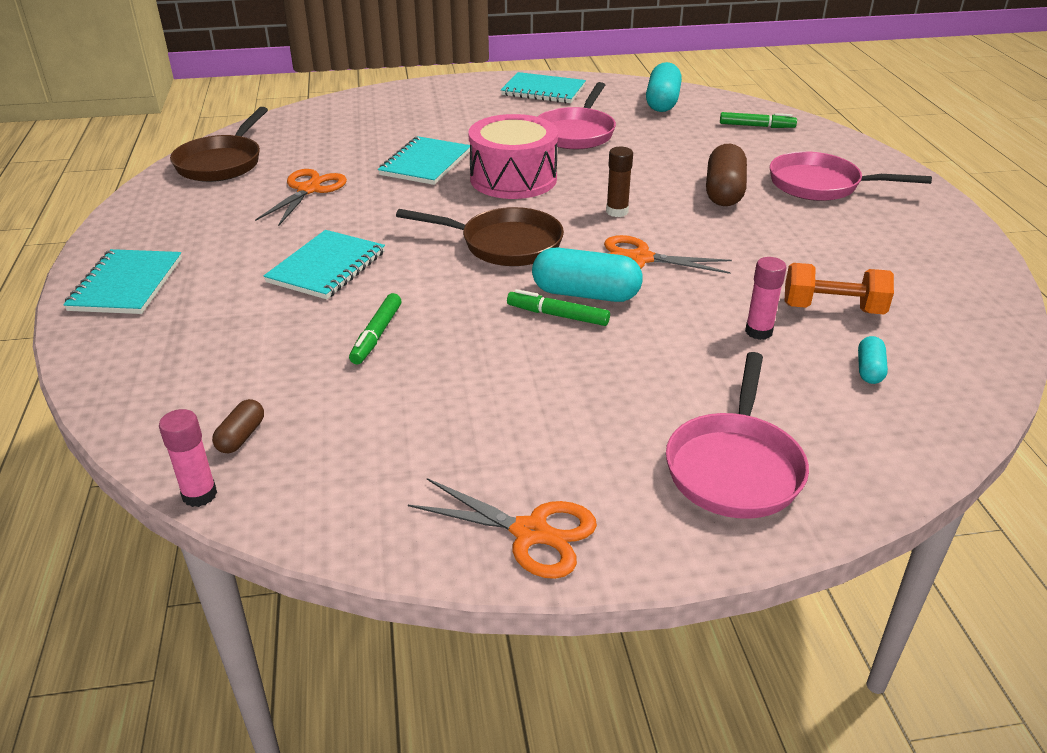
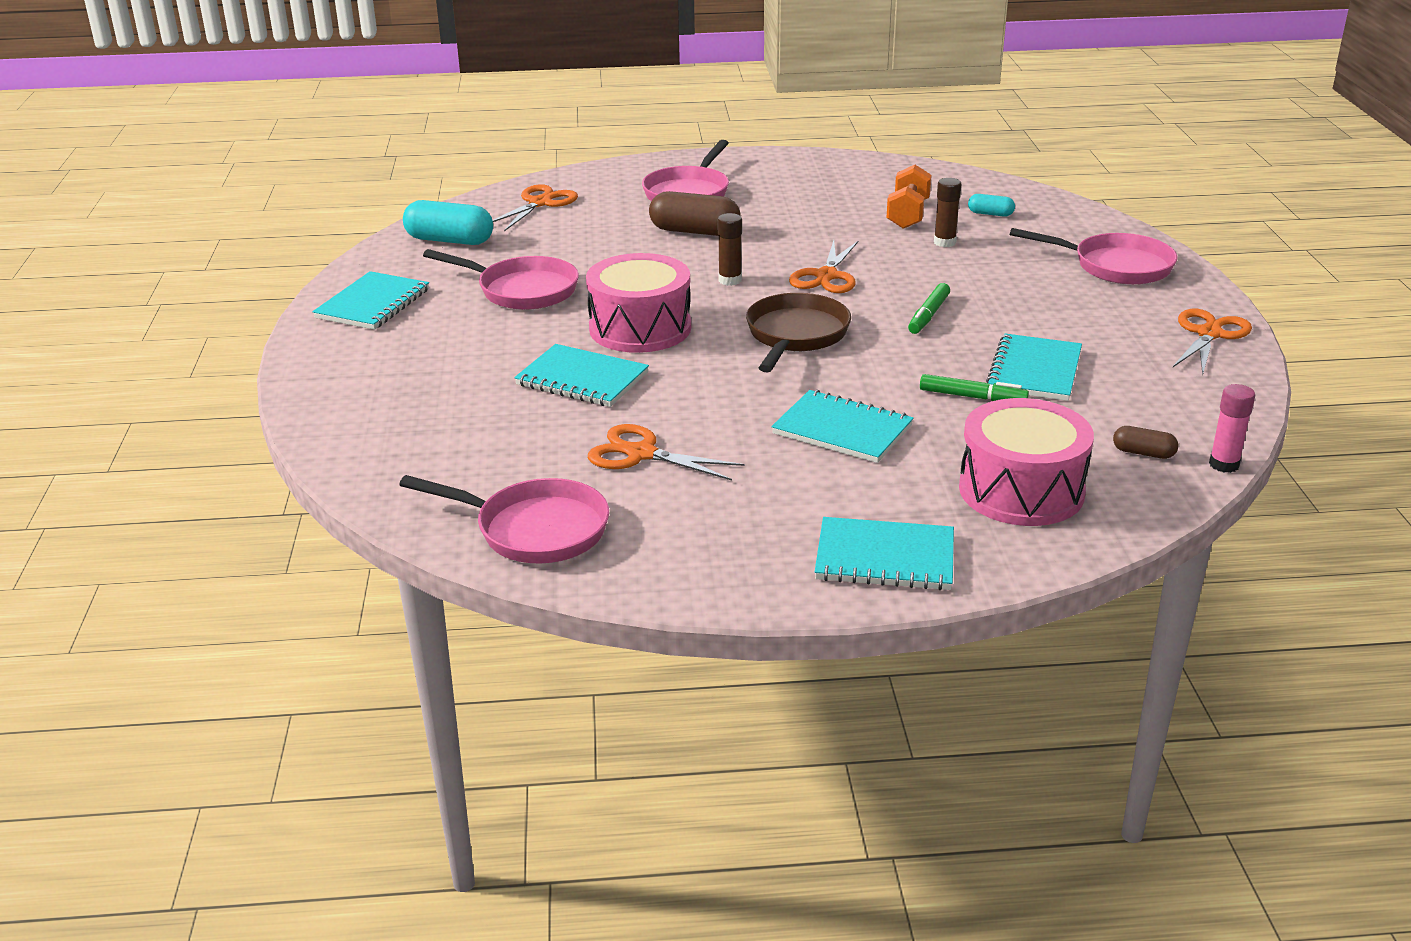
camera: 85 degrees left, 5 degrees down
(198, 354) = (1021, 490): none -> pink drum
(222, 163) = (534, 530): brown pan -> pink pan
(430, 377) = (1034, 370): none -> turquoise notebook
(586, 294) = (891, 302): turquoise capsule -> none
(756, 126) = (540, 203): green marker -> orange scissors
(758, 332) = (944, 242): pink glue stick -> brown glue stick

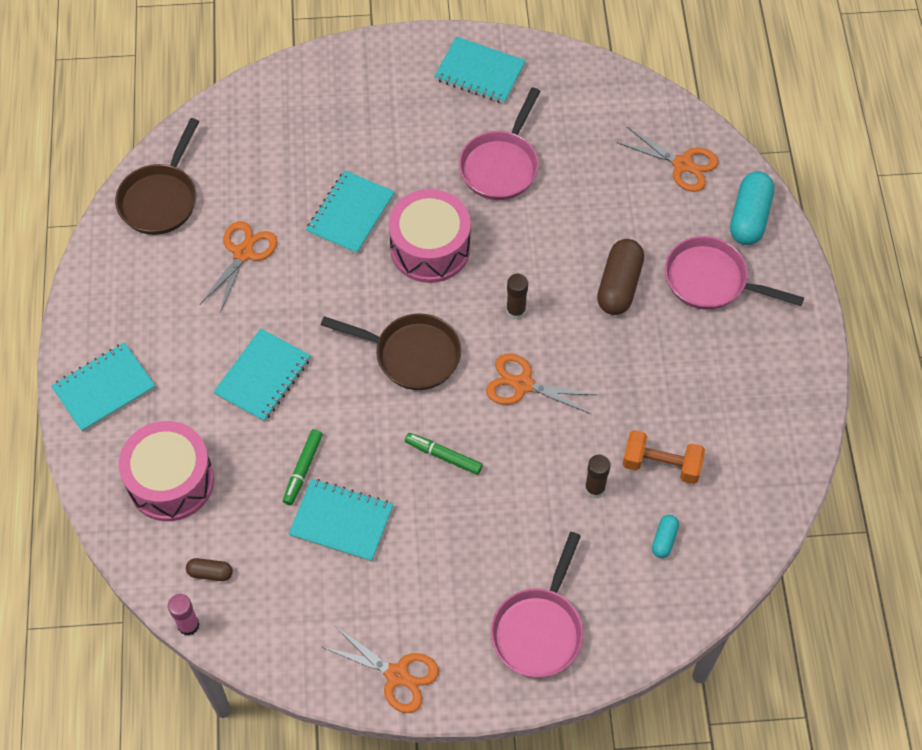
camera: 90 degrees right, 30 degrees up
(450, 240) = (599, 107): turquoise capsule -> turquoise capsule (749, 217)
(534, 530) = (161, 199): pink pan -> brown pan
(885, 558) = (104, 388): turquoise notebook -> turquoise notebook turned 45 degrees clockwise
(1143, 453) = (210, 573): brown capsule -> brown capsule turned 75 degrees clockwise

